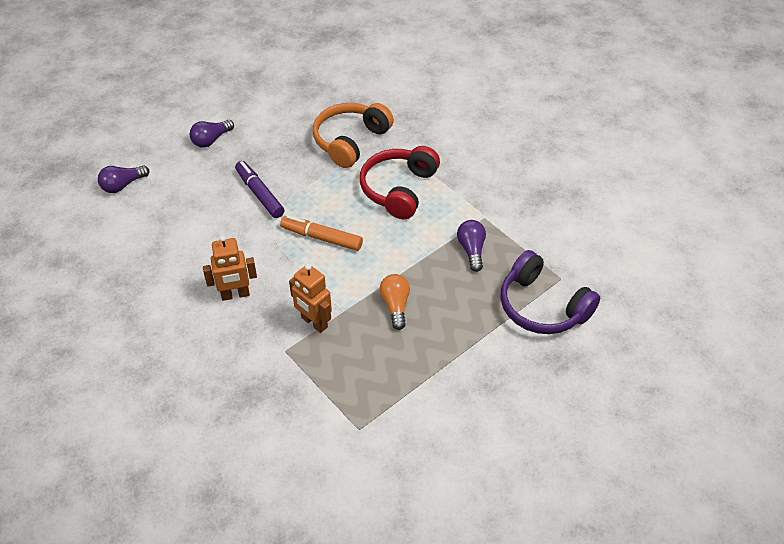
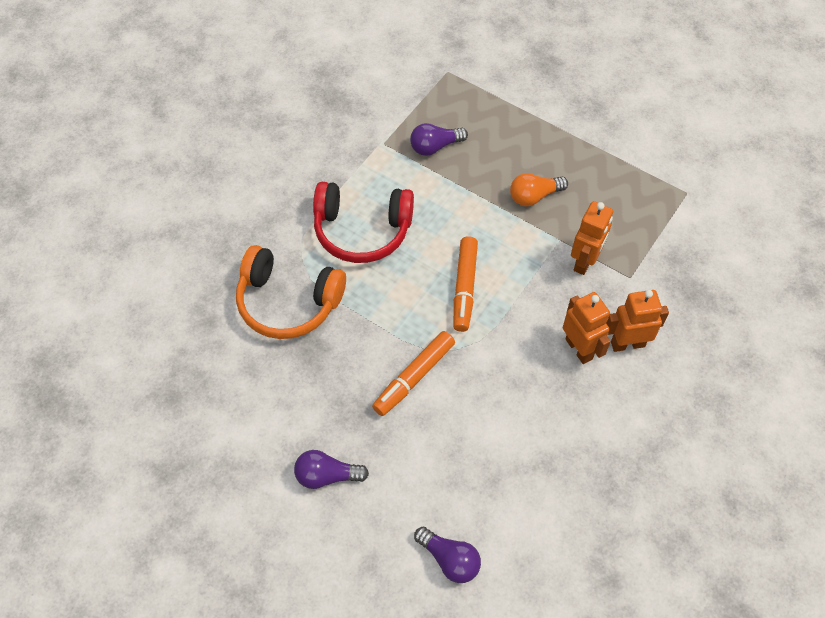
camera: 105 degrees left, 10 degrees up
(211, 140) = (327, 476): purple light bulb -> purple light bulb turned 150 degrees clockwise
(224, 328) = (627, 344): none -> orange robot
(260, 194) = (414, 377): purple marker -> orange marker
(542, 306) = (488, 81): purple headphones -> none

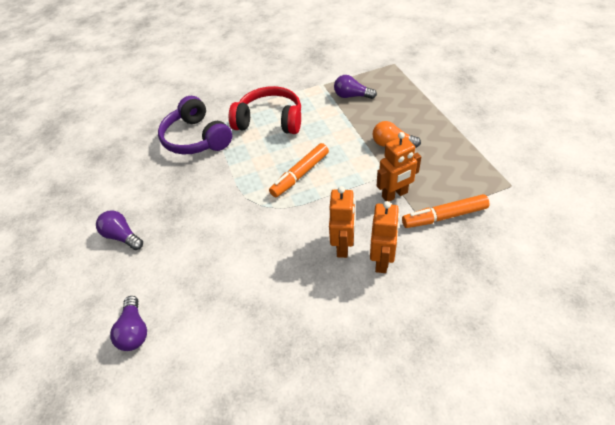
camera: 40 degrees right, 10 degrees down
(288, 302) = (196, 138): orange headphones -> purple headphones
(362, 230) = (270, 120): red headphones -> red headphones turned 150 degrees clockwise
(414, 377) = (222, 209): orange marker -> orange marker (444, 216)
(627, 344) = (382, 261): orange robot -> orange robot turned 75 degrees clockwise

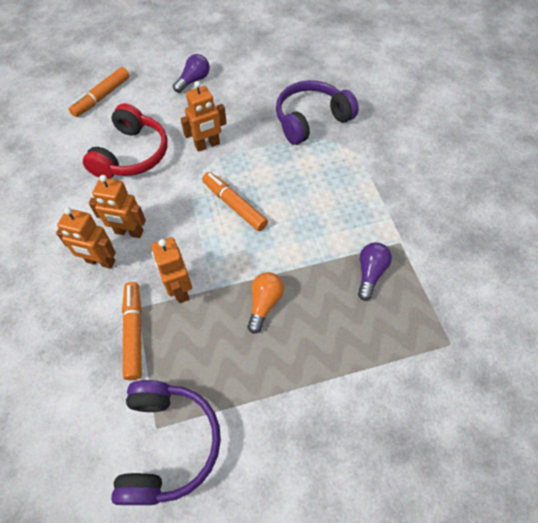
camera: 90 degrees right, 10 degrees up
(135, 330) = (102, 97): purple light bulb -> orange marker
(226, 206) = (207, 145): none -> orange robot
(270, 120) = (331, 182): red headphones -> red headphones (132, 154)
(519, 177) = (168, 444): none -> purple headphones

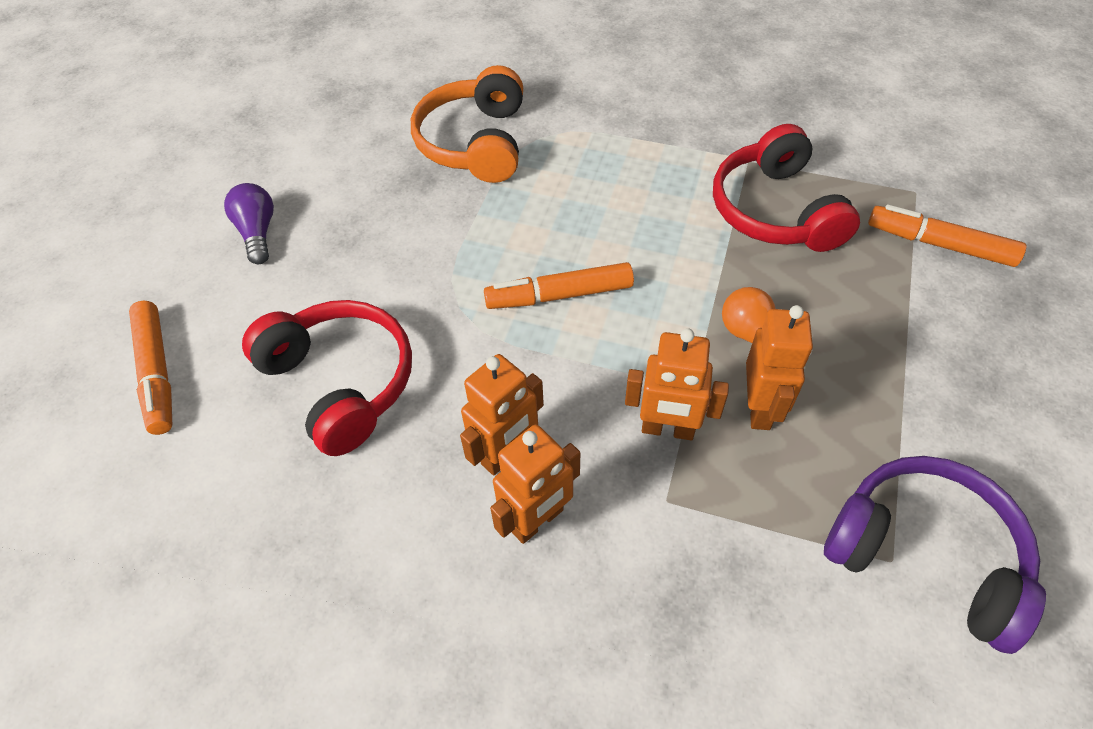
camera: 55 degrees left, 5 degrees down
(134, 332) = (709, 524): orange marker -> orange marker (939, 244)
(207, 145) = (414, 275): orange robot -> orange robot (760, 408)
(311, 120) = (475, 143): purple headphones -> orange headphones
(370, 273) = (775, 210): purple light bulb -> red headphones

